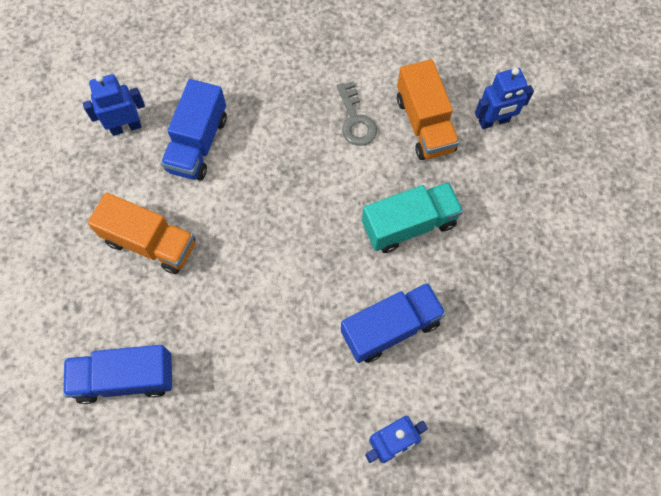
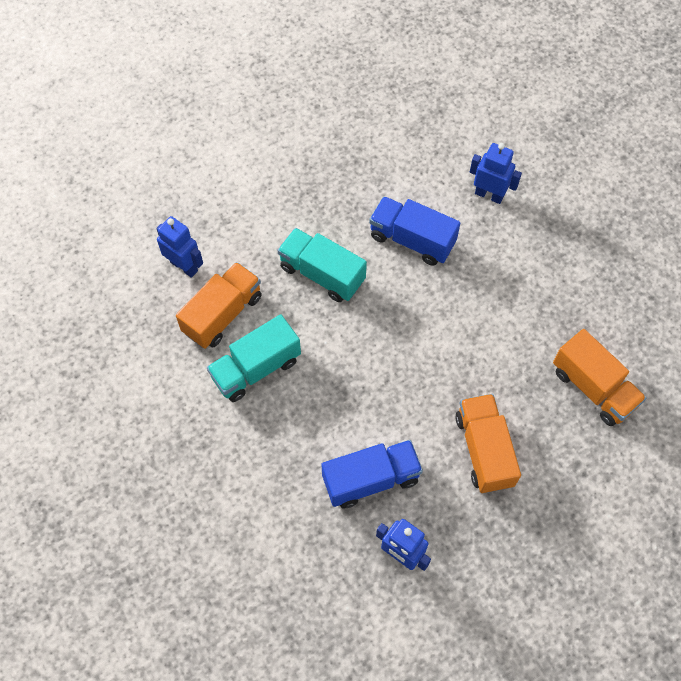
camera: 125 degrees left, 5 degrees down
(125, 378) = (593, 388): blue truck -> orange truck
(355, 120) = (256, 368): grey key -> turquoise truck

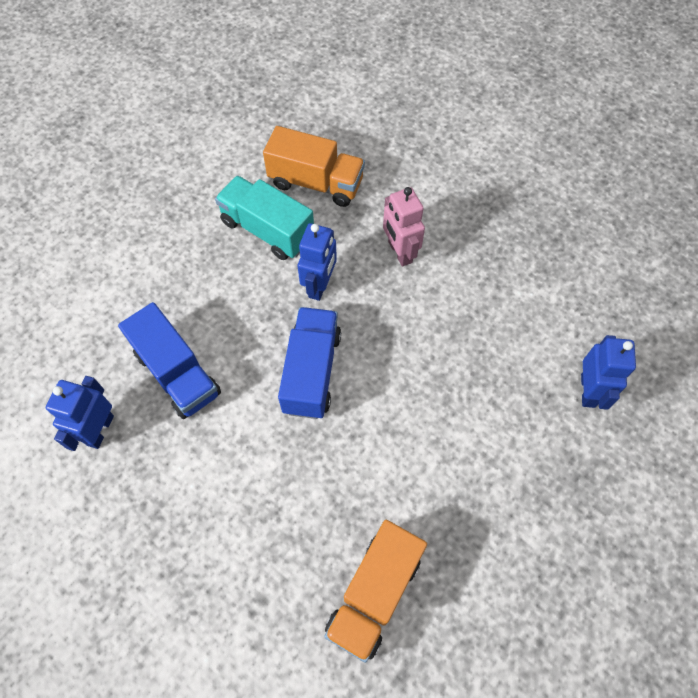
camera: 70 degrees right, 0 degrees up
(184, 266) = (355, 135): blue robot -> blue robot (319, 285)
(322, 274) = (399, 252): turquoise truck -> pink robot
(412, 240) = (484, 325): blue truck -> blue truck (311, 372)
(484, 450) = (247, 482): orange truck -> none

